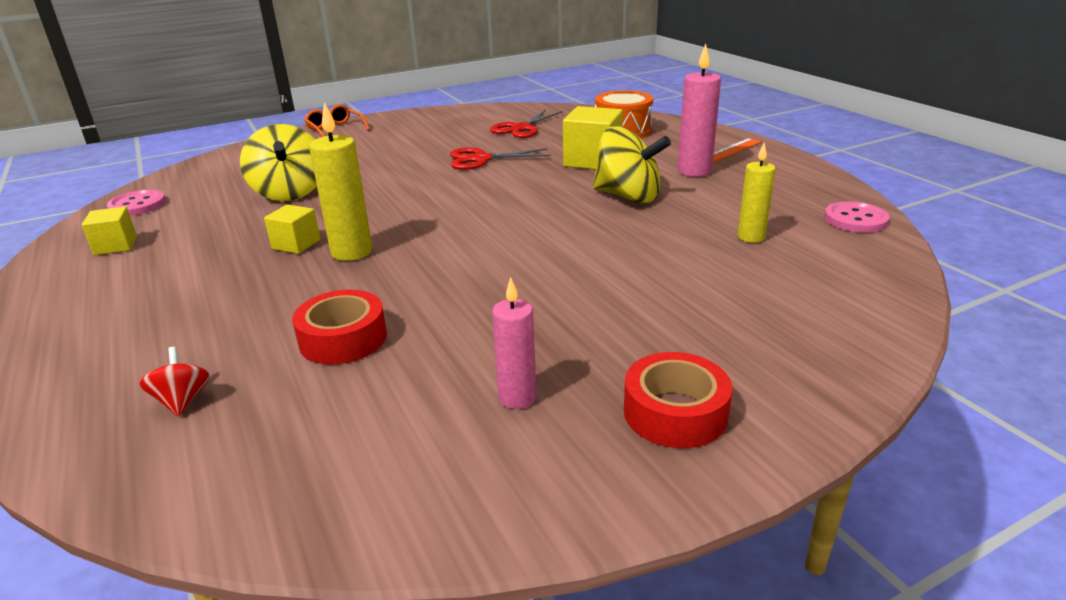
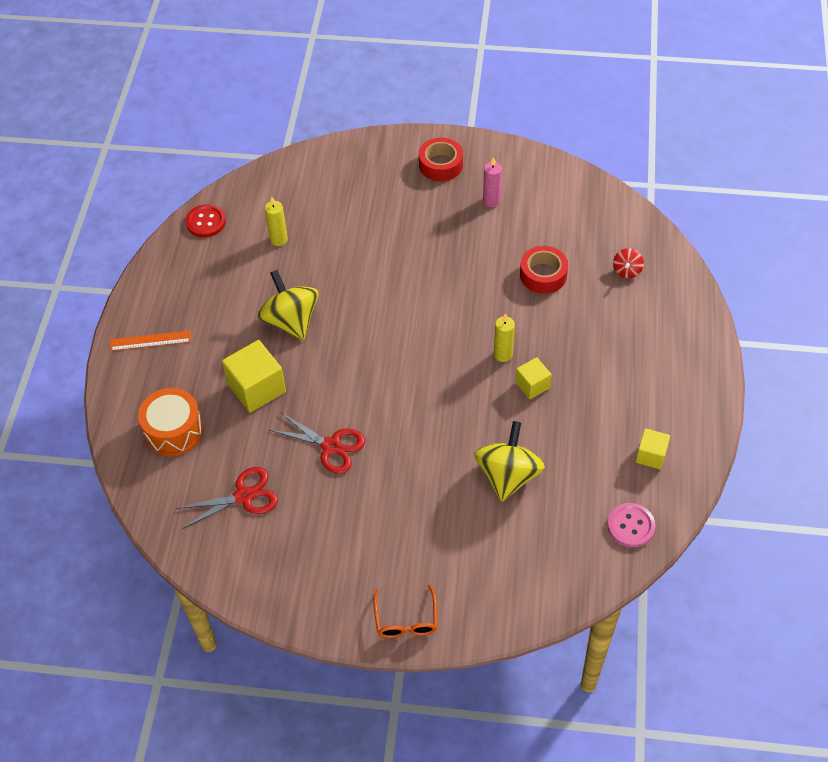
camera: 145 degrees left, 25 degrees up
(352, 252) = (503, 354): yellow candle -> yellow candle, size x0.65
(694, 171) = (212, 327): pink candle -> none
(855, 219) = (206, 222): pink button -> red button

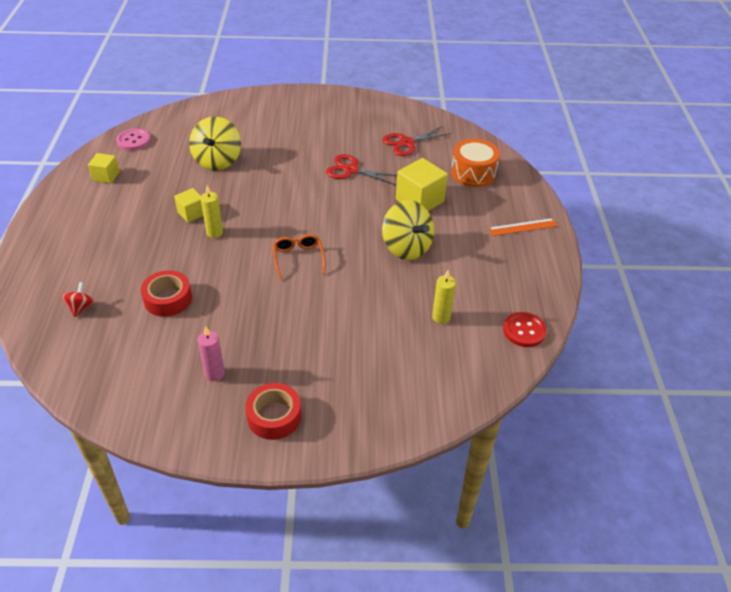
camera: 170 degrees right, 10 degrees down
(406, 620) = (287, 97): orange glasses -> orange glasses (298, 258)

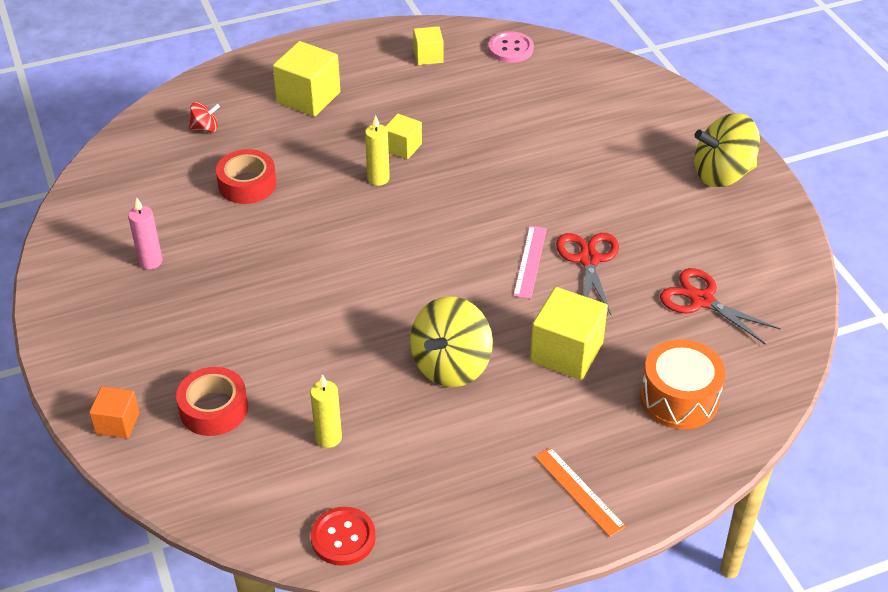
camera: 70 degrees right, 0 degrees up
(96, 243) = (308, 97): none -> yellow cube
(217, 161) = (519, 130): yellow spinning top -> yellow spinning top (722, 174)
(274, 416) = (106, 329): red tape -> red tape (214, 409)
(298, 258) = (371, 266): orange glasses -> none
(338, 192) = (530, 261): none -> pink ruler
(377, 428) = (117, 423): none -> orange cube

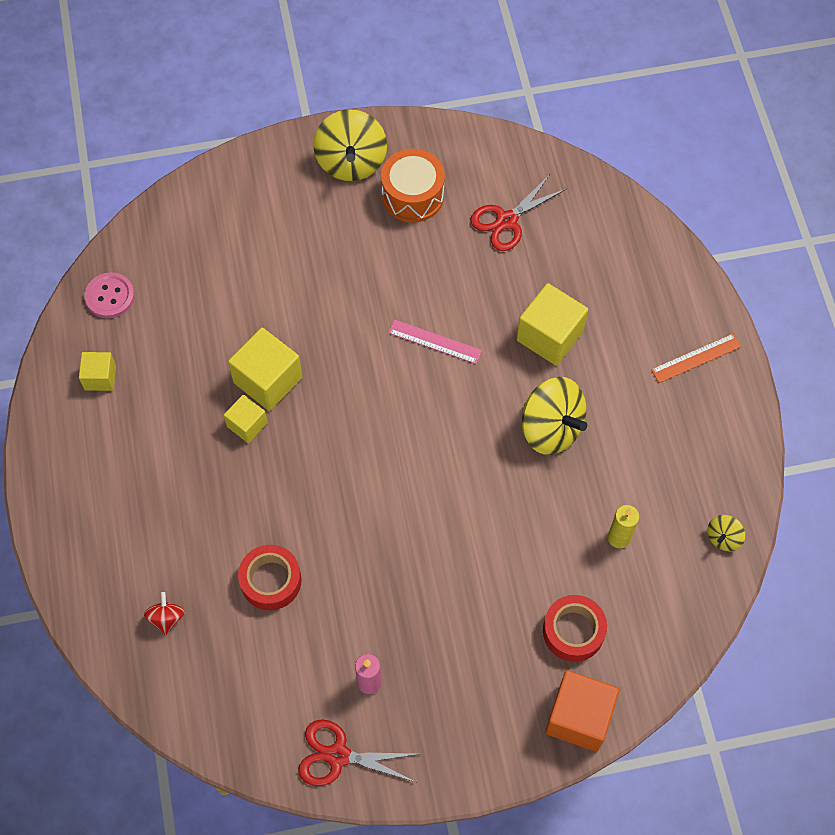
camera: 80 degrees left, 20 degrees up
(117, 423) = (579, 717): orange cube -> orange cube, size x1.72
(308, 97) = (140, 506): yellow cube -> yellow cube (268, 380)
(343, 537) = (723, 538): red button -> yellow spinning top
(378, 179) = (290, 454): yellow candle -> none
(589, 259) = (441, 294): red scissors -> red scissors (338, 755)
(679, 398) = (612, 265): orange drum -> orange drum (412, 195)

